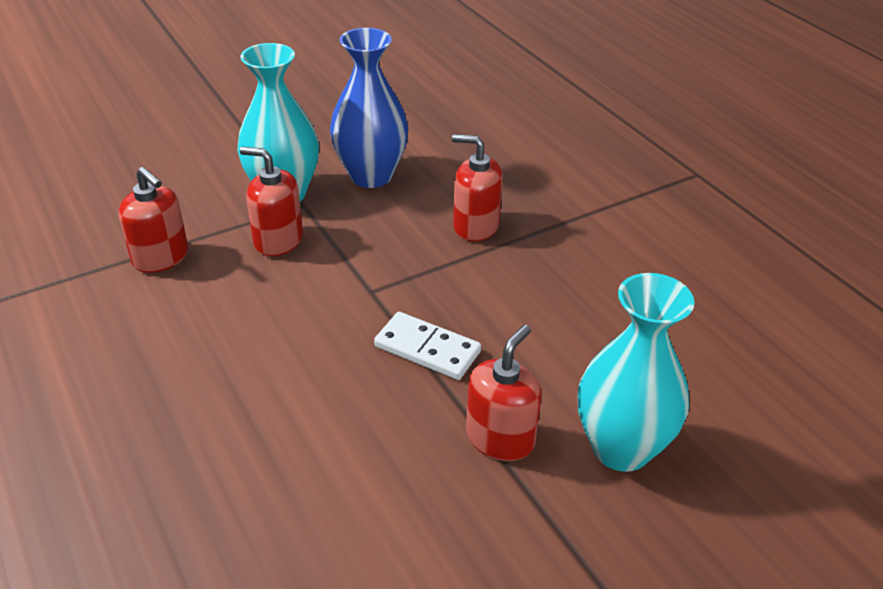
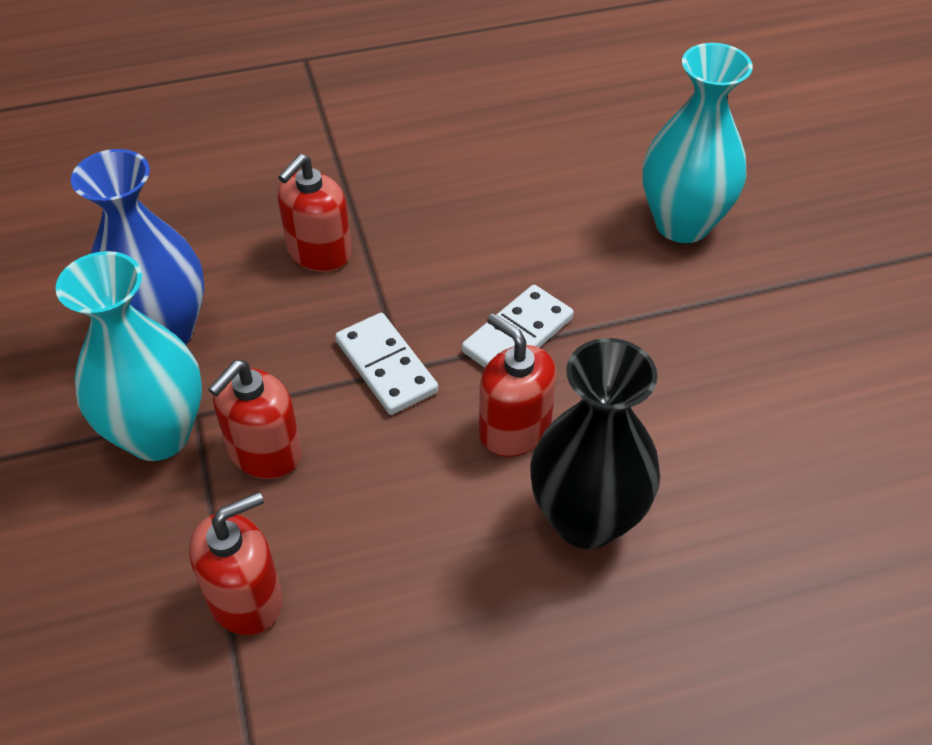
camera: 75 degrees left, 10 degrees up
(242, 417) = (586, 519): none -> black vase
(370, 282) = (386, 366): none -> white domino
(500, 438) = (656, 303): red soap dispenser -> red soap dispenser (514, 429)

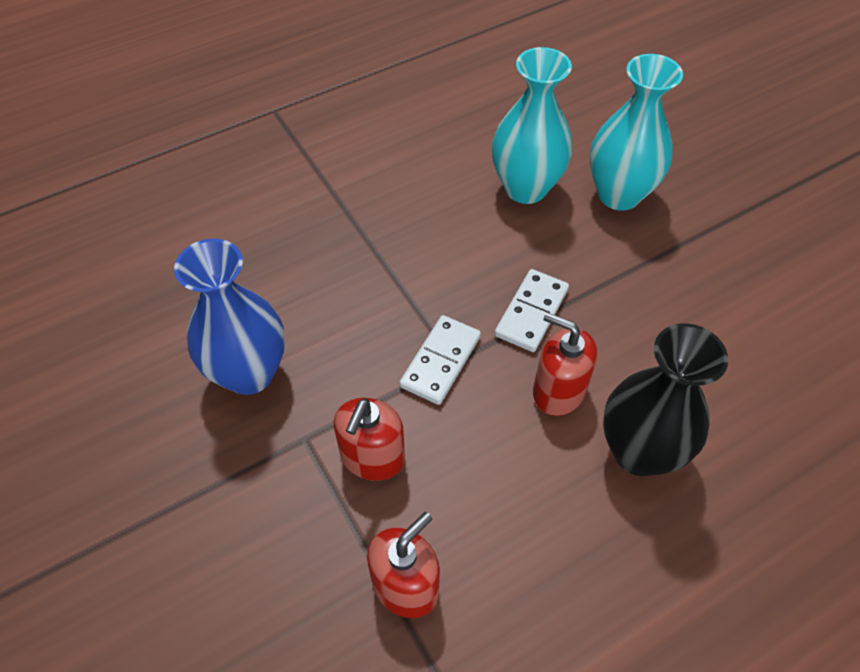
camera: 15 degrees left, 5 degrees up
(158, 434) = (279, 463): turquoise vase -> turquoise vase (525, 188)
(319, 252) = (350, 276): red soap dispenser -> none
(386, 366) = (441, 362): white domino -> white domino turned 75 degrees clockwise

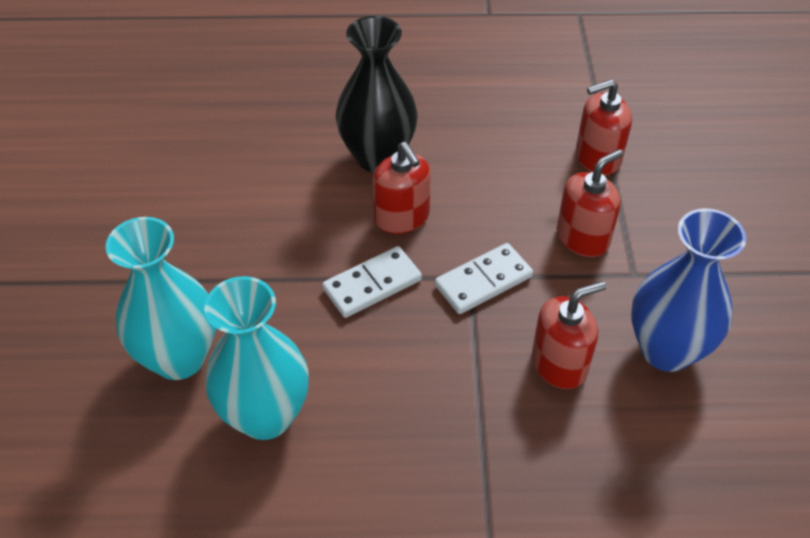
camera: 150 degrees left, 5 degrees down
(336, 318) = (559, 364): none -> red soap dispenser

